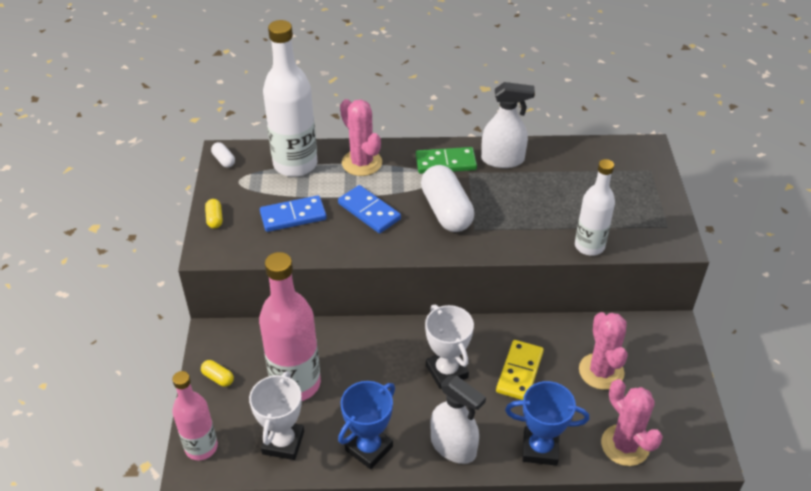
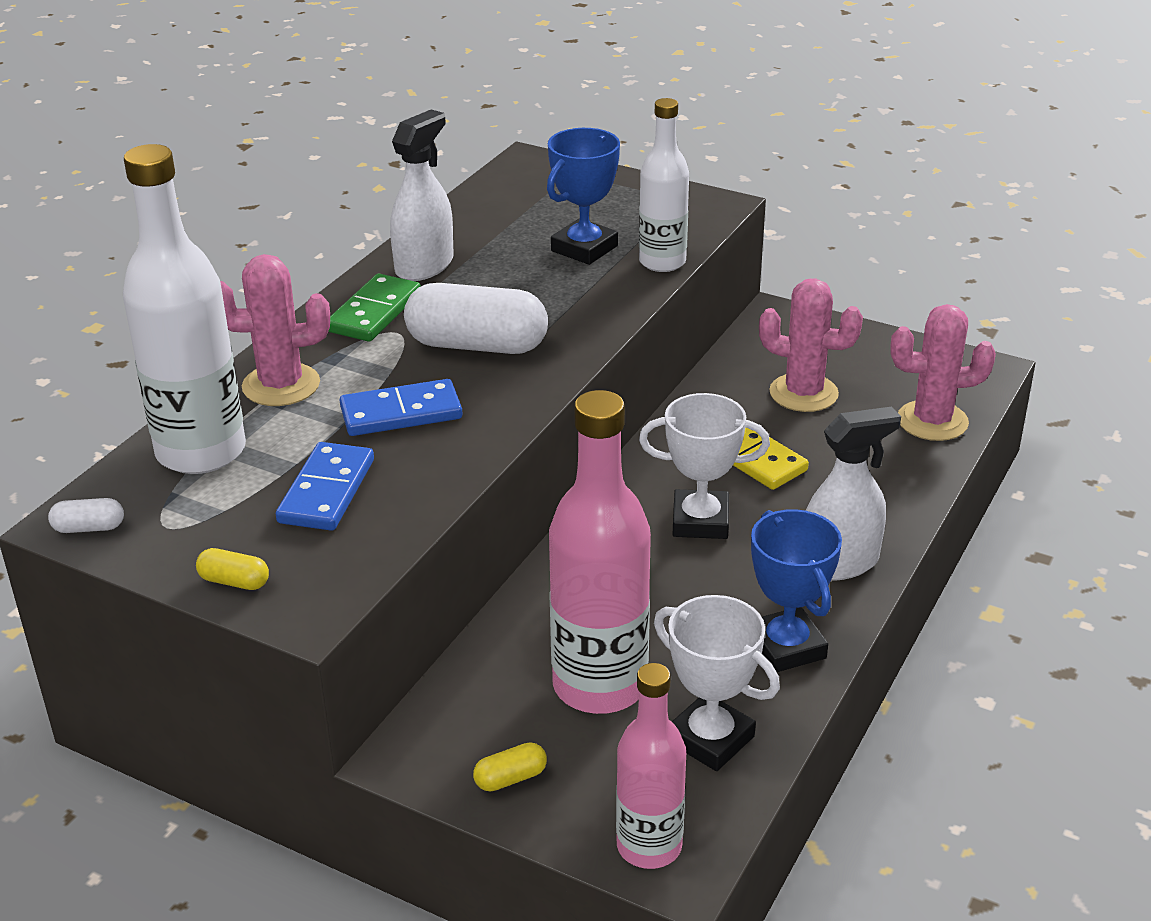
camera: 60 degrees left, 10 degrees down
(540, 448) = (893, 489): blue trophy -> blue trophy (584, 248)

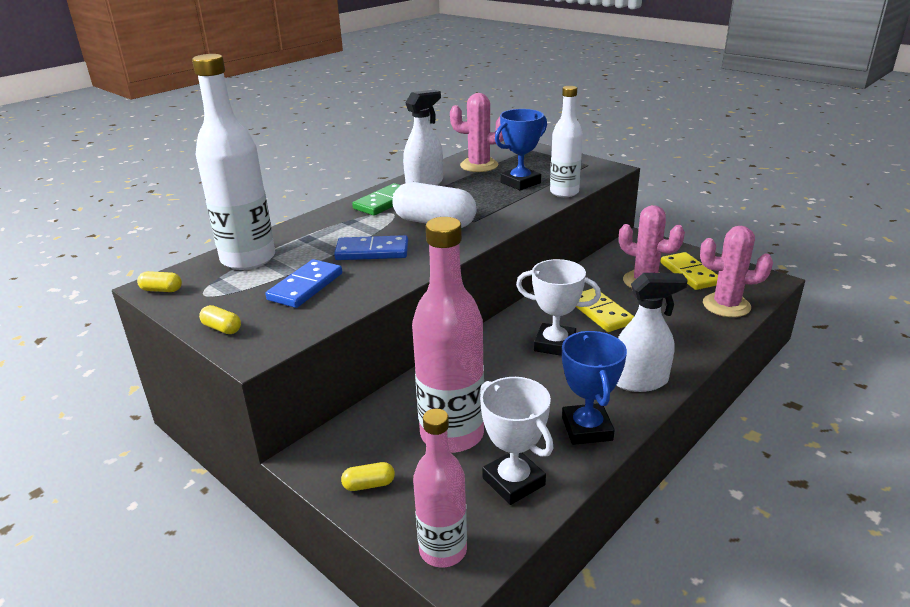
camera: 15 degrees right, 5 degrees down
(89, 528) = (161, 290): white capsule -> yellow capsule
(281, 385) = (312, 231): pink cactus -> pink cactus (479, 165)
(867, 371) = (689, 273): none -> yellow domino

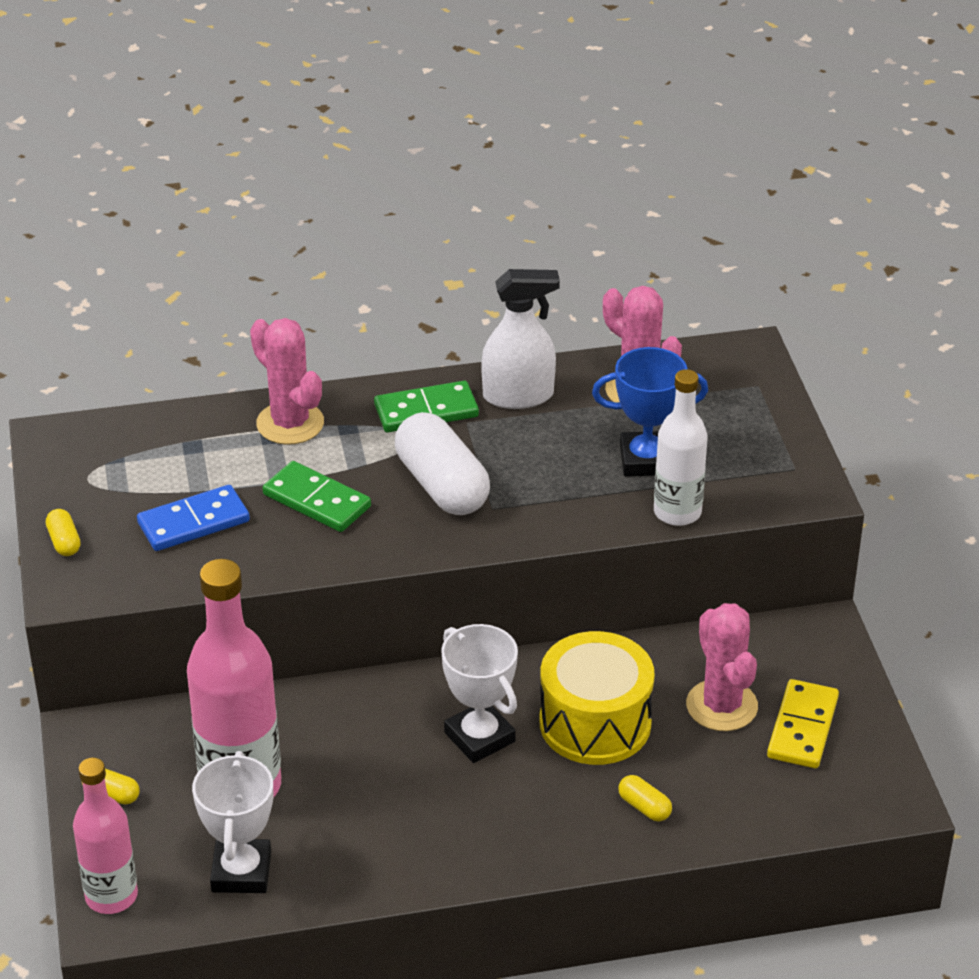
camera: 35 degrees right, 10 degrees up
(161, 290) = (53, 448): yellow capsule -> yellow capsule (644, 807)
(248, 259) = (176, 441): white bottle -> none
(372, 251) = (317, 500): blue domino -> green domino
(587, 429) = (379, 861): blue trophy -> none
(601, 312) = (595, 723): yellow domino -> yellow drum
(640, 381) = (510, 842): white spray bottle -> none
(726, 305) = (772, 804): pink cactus -> pink cactus (290, 423)

